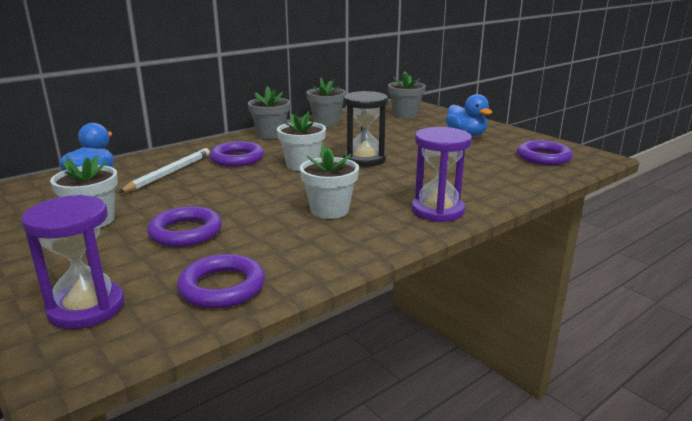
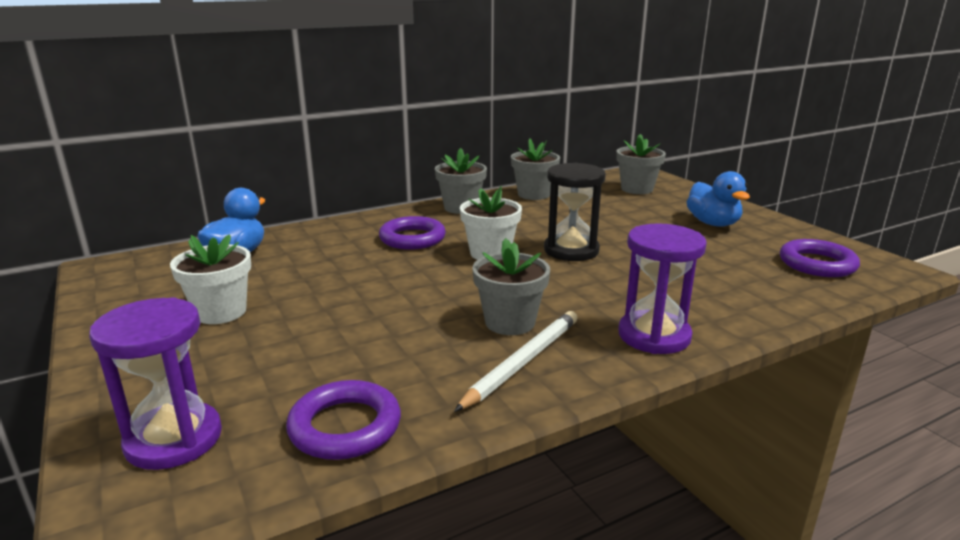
camera: 10 degrees right, 0 degrees up
(169, 173) = (327, 253): white pencil -> white pencil (522, 362)
(185, 232) = (323, 339): purple ring -> none
(329, 210) = (510, 322): white flower pot -> grey flower pot

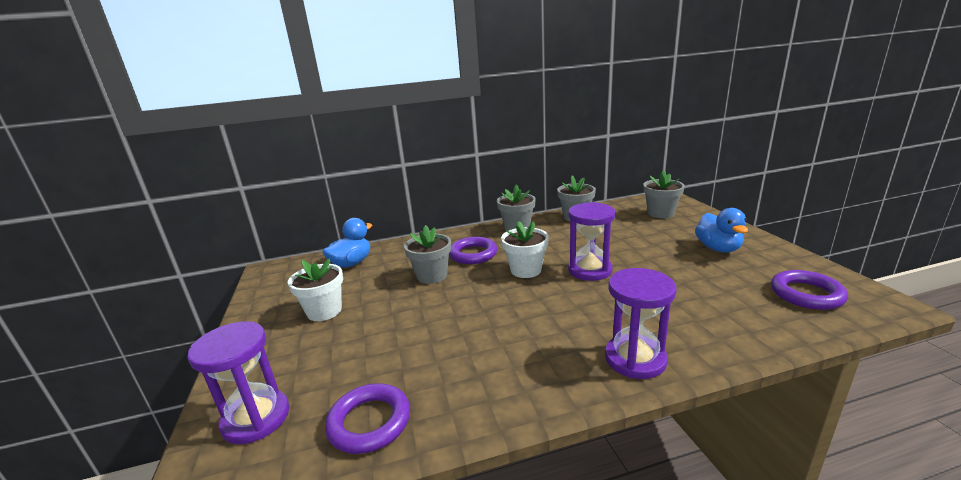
camera: 15 degrees right, 0 degrees up
(510, 322) = (521, 336): grey flower pot -> grey flower pot (432, 276)
(522, 362) = (519, 376): white pencil -> none
(571, 250) = (589, 270): black hourglass -> purple hourglass

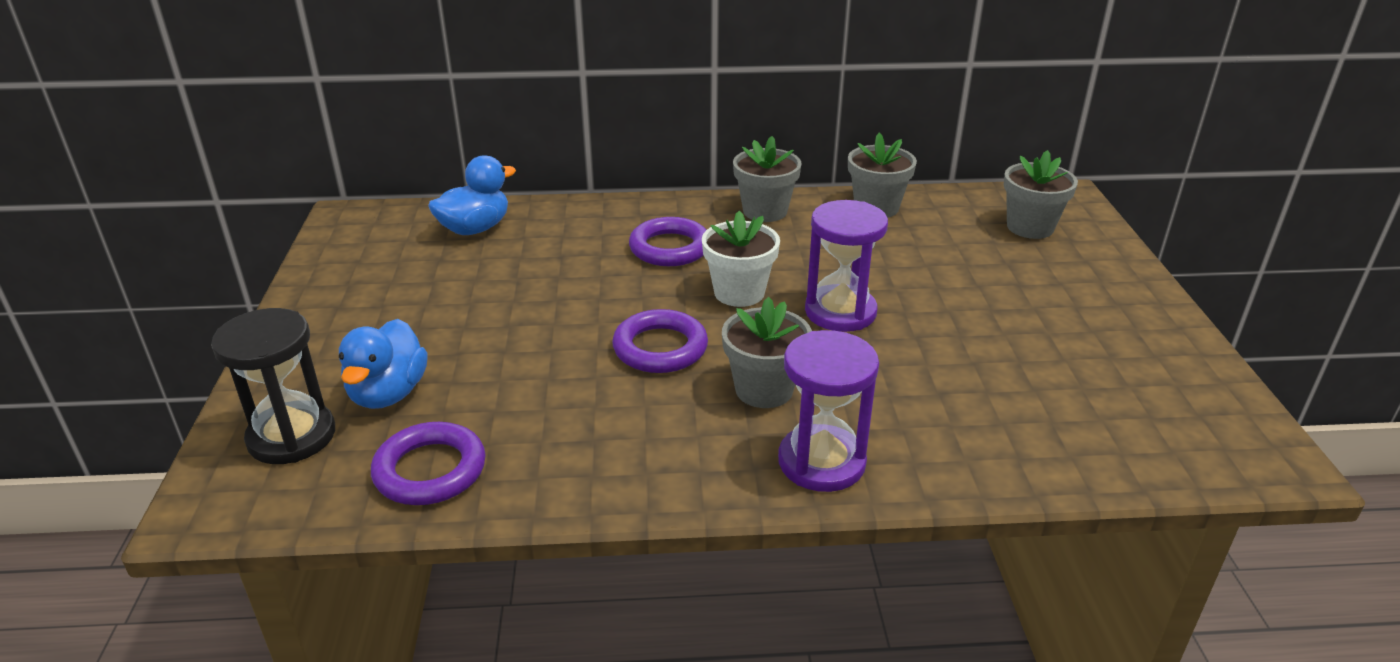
camera: 10 degrees right, 10 degrees up
(256, 418) = (292, 436): purple hourglass -> black hourglass
(324, 311) = (413, 303): white flower pot -> none
(432, 276) = (589, 275): grey flower pot -> grey flower pot (764, 390)
(718, 248) = (1079, 313): blue duck -> blue duck (388, 393)
(806, 294) = (1157, 419): purple ring -> purple ring (660, 348)

